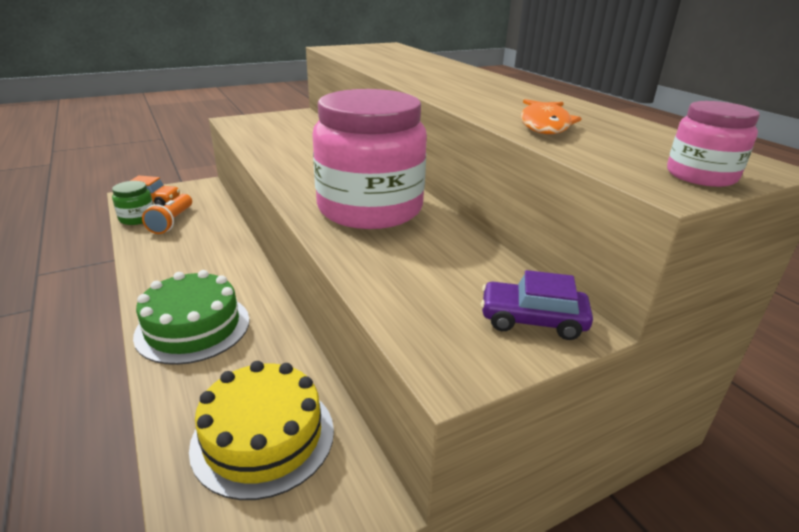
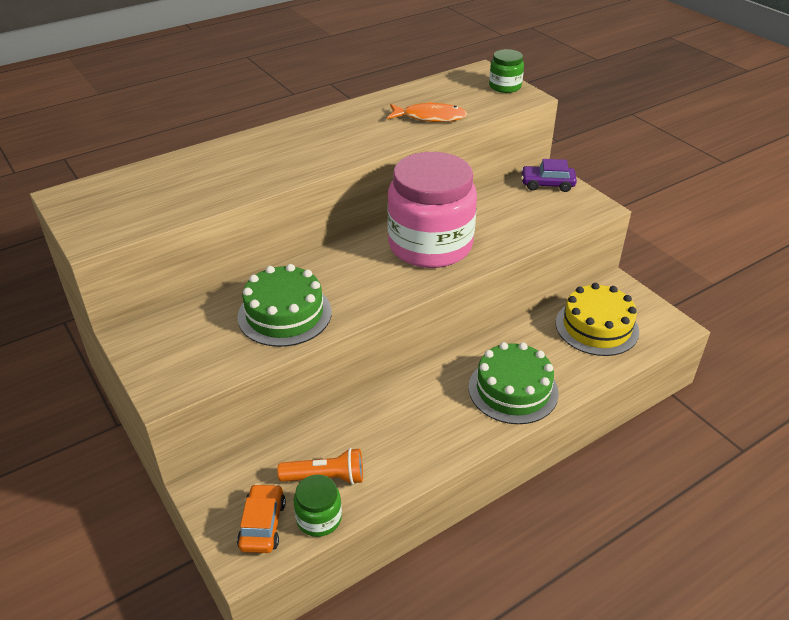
camera: 95 degrees left, 10 degrees up
(290, 148) = (284, 314): none -> green cake
(532, 320) = (547, 184): purple car -> purple car turned 90 degrees clockwise
(701, 176) = (505, 86): pink jar -> green jar

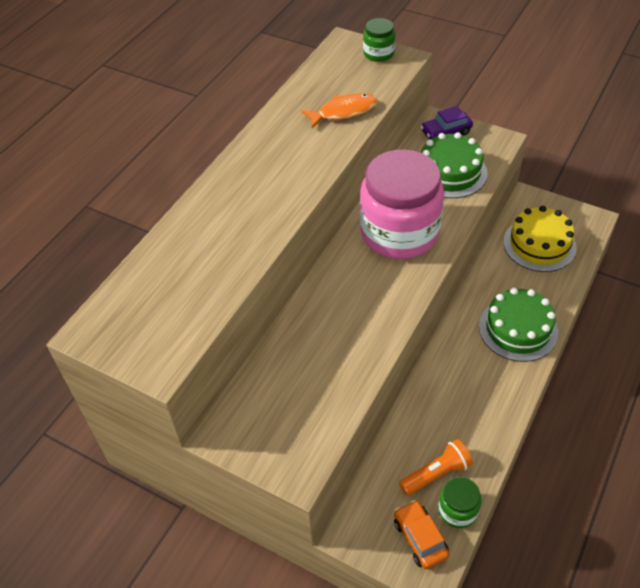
camera: 25 degrees left, 10 degrees up
(284, 314) = (335, 353): green cake -> green cake (450, 172)

